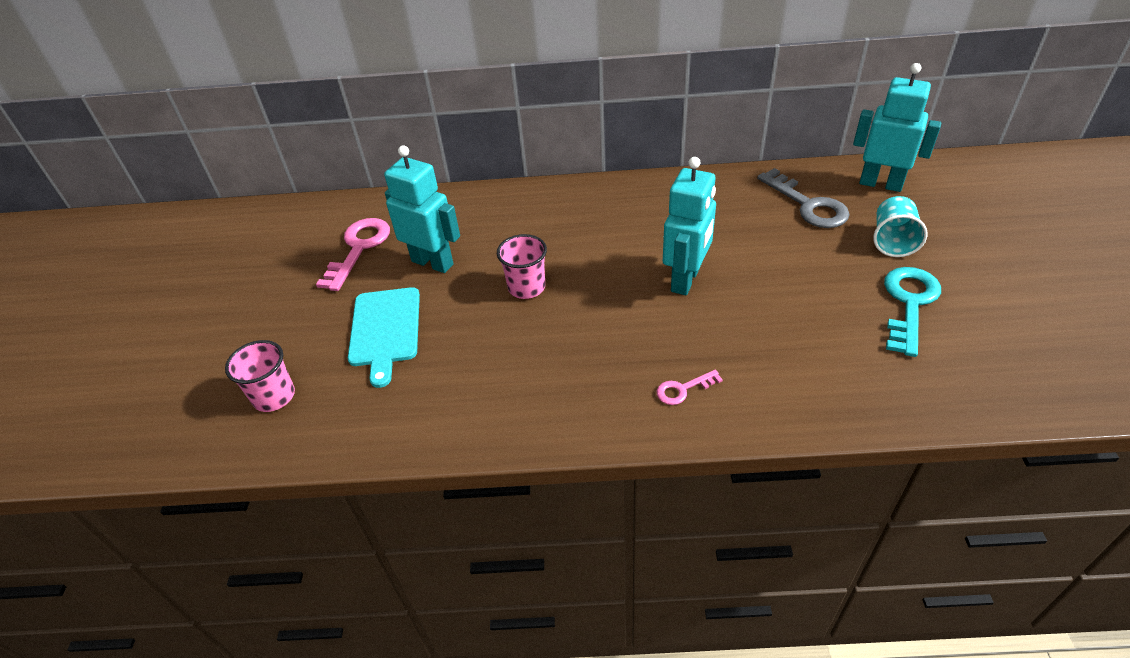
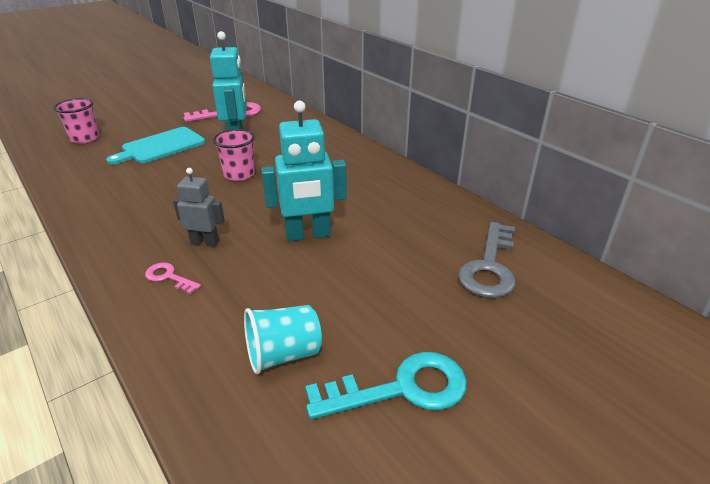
camera: 50 degrees right, 10 degrees down
(641, 349) = (205, 242): none -> grey robot
(880, 184) = (592, 304): turquoise robot -> none
(892, 241) = (499, 343): turquoise cup -> turquoise cup (283, 354)

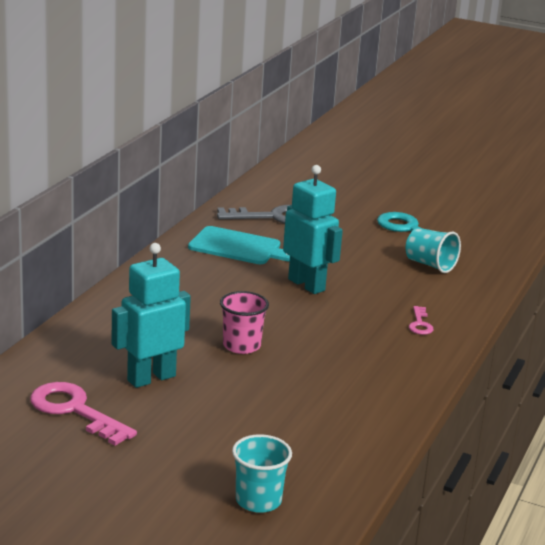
camera: 120 degrees left, 10 degrees down
(85, 138) = (258, 501): pink cup -> turquoise cup
(161, 146) = (224, 424): turquoise cutting board -> turquoise cutting board (238, 247)
(205, 242) = (365, 325): grey robot -> none

